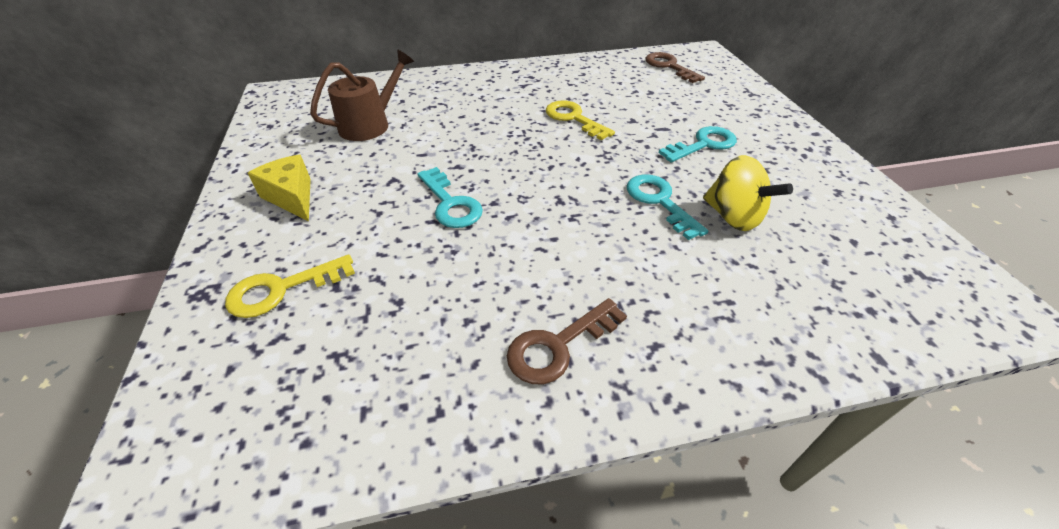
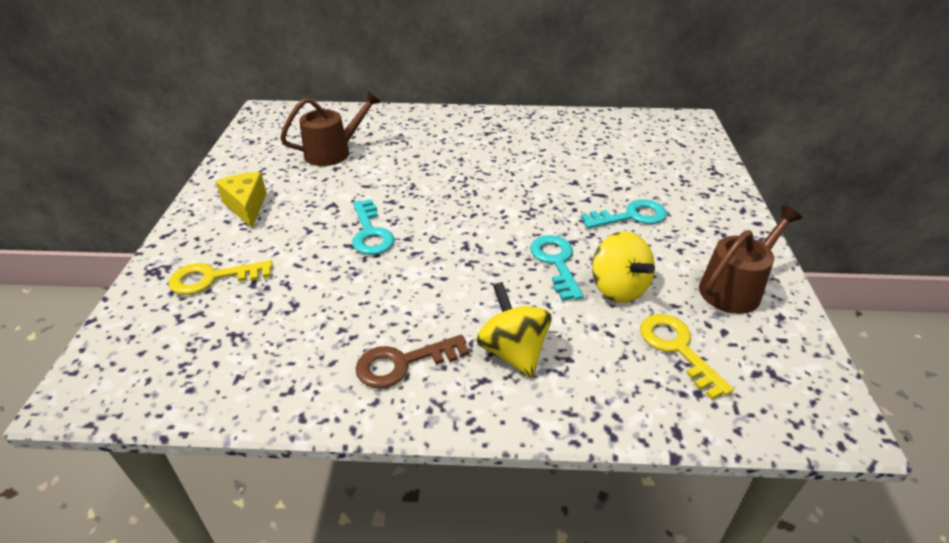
camera: 15 degrees right, 5 degrees down
(574, 118) = (518, 172): yellow key -> yellow key (677, 349)
(669, 66) = (644, 132): brown key -> none
(669, 305) = (513, 351): none -> yellow spinning top
(837, 197) = (735, 288): none -> brown watering can

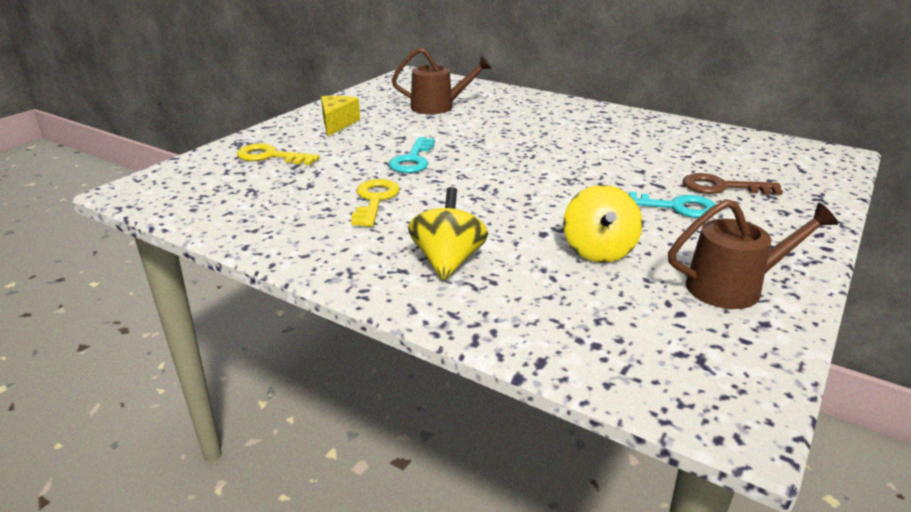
camera: 30 degrees right, 10 degrees down
(403, 363) = (350, 240): brown key -> brown key (722, 187)
(556, 262) = (556, 218): turquoise key -> none
(677, 349) = (611, 308): yellow key -> yellow key (374, 200)

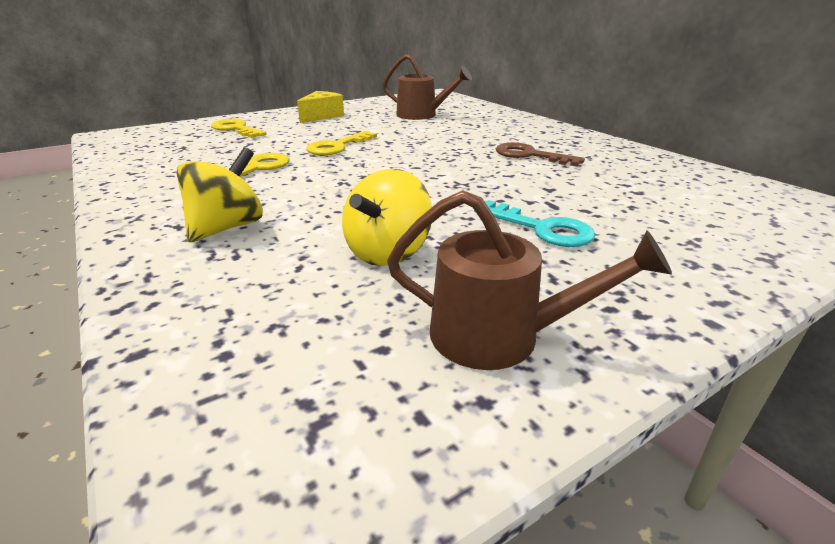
camera: 25 degrees right, 0 degrees up
(413, 160) = (337, 146): turquoise key -> yellow key
(722, 187) = (632, 221): brown key -> brown key (530, 155)

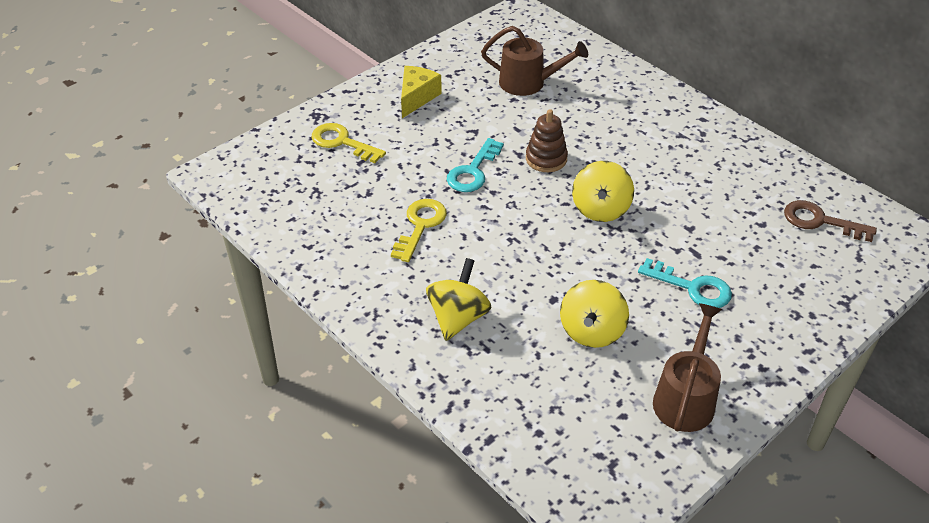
camera: 10 degrees left, 15 degrees up
(337, 146) = (473, 171): yellow key -> turquoise key
(413, 145) = (546, 159): none -> brown stacking toy
(451, 172) = (600, 209): none -> yellow spinning top
(501, 336) = (686, 397): brown watering can -> brown watering can turned 75 degrees counterclockwise
(530, 155) = (664, 168): brown key -> brown key (820, 221)

